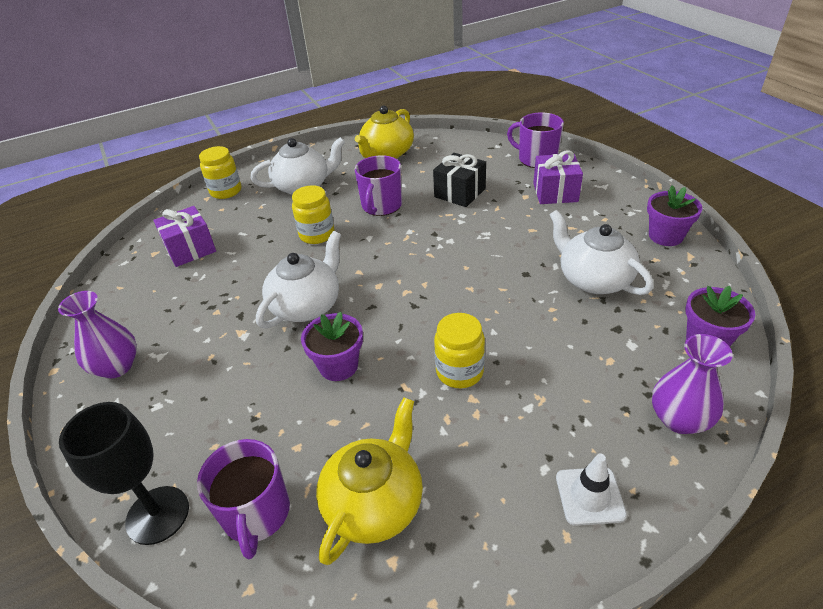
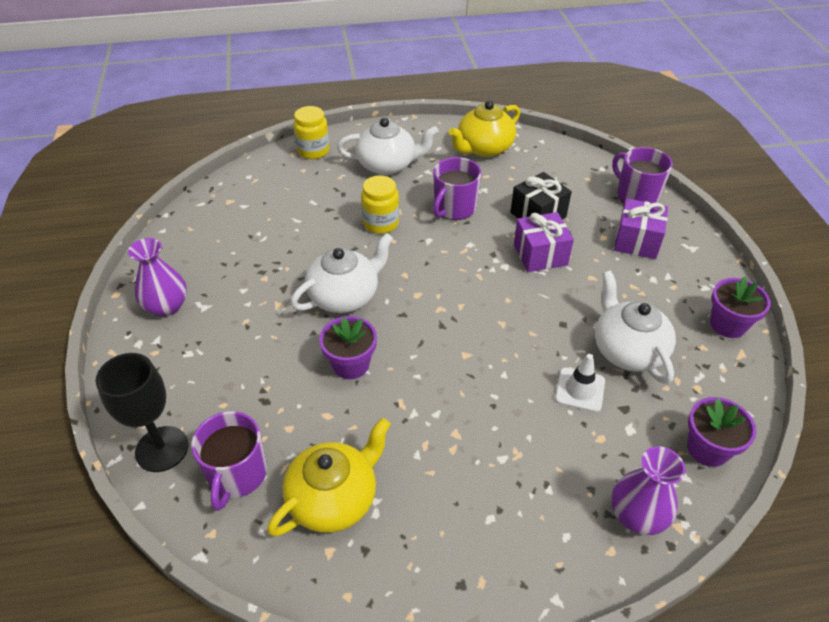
camera: 15 degrees right, 5 degrees up
(190, 249) = (262, 206): purple gift -> purple gift (540, 255)
(459, 372) = (455, 404): yellow jar -> none
(590, 496) = (518, 556): white traffic cone -> white traffic cone (580, 390)

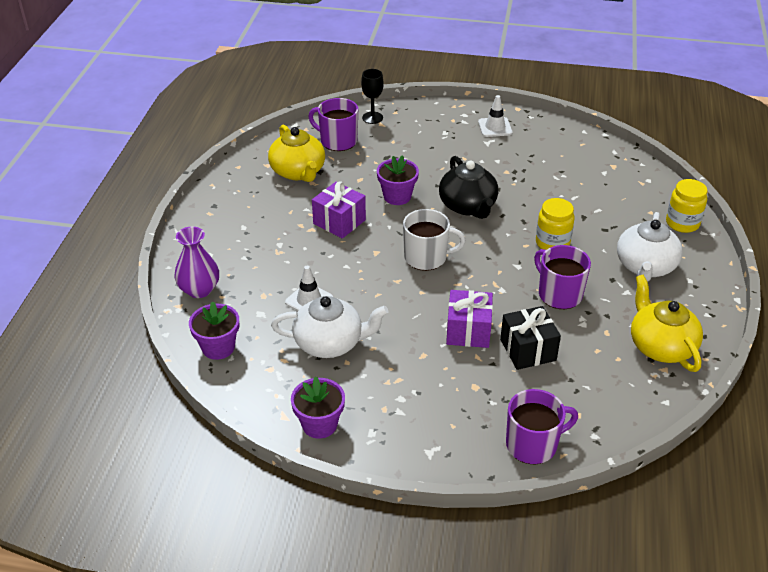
camera: 110 degrees right, 5 degrees down
(162, 449) = (372, 118): black goblet -> black goblet, size x0.65
(167, 306) = (495, 127): purple vase -> white traffic cone
(345, 296) = (468, 206): white teapot -> black teapot
(452, 309) = (426, 257): none -> white mug
(637, 241) = (458, 410): purple gift -> purple gift (339, 222)

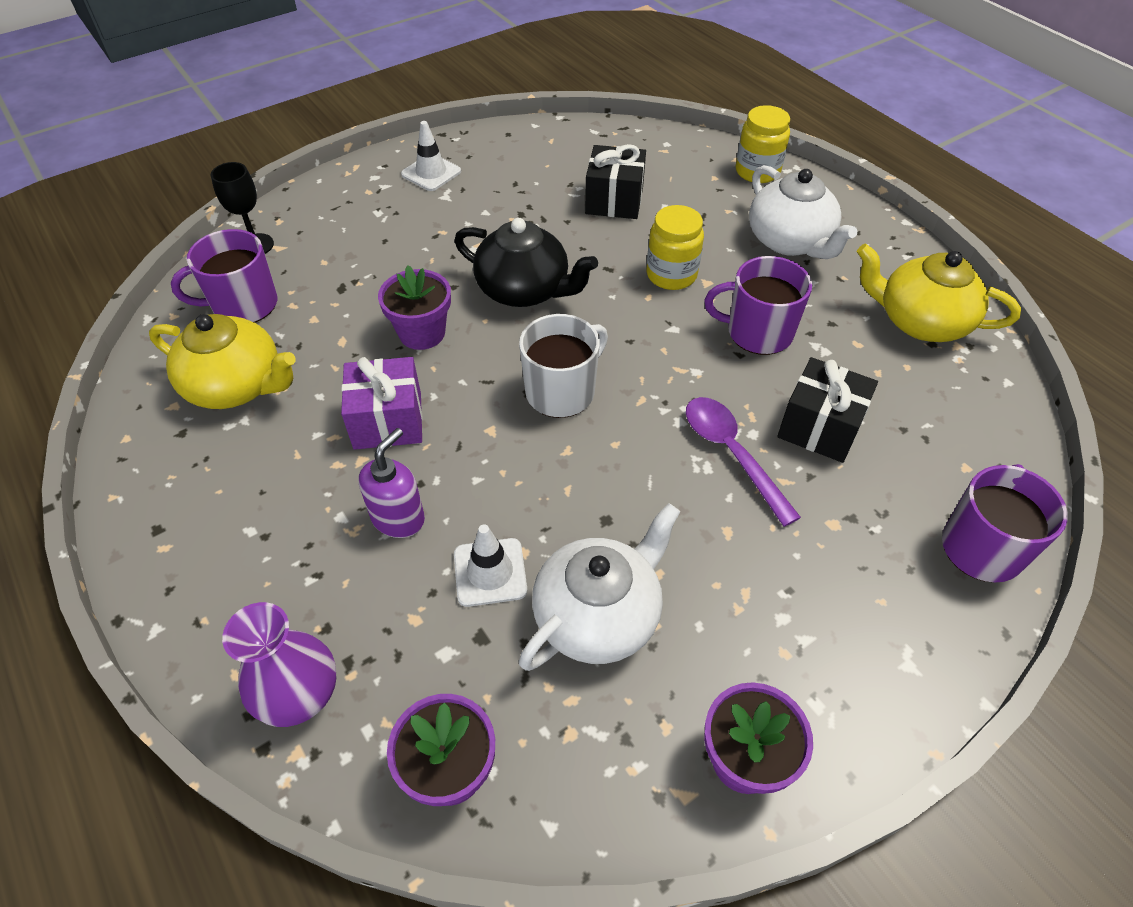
camera: 45 degrees left, 10 degrees up
(299, 259) = (398, 518): none -> purple soap dispenser
(468, 331) = (732, 454): purple gift -> purple spoon
(573, 192) = (614, 200): none -> black gift

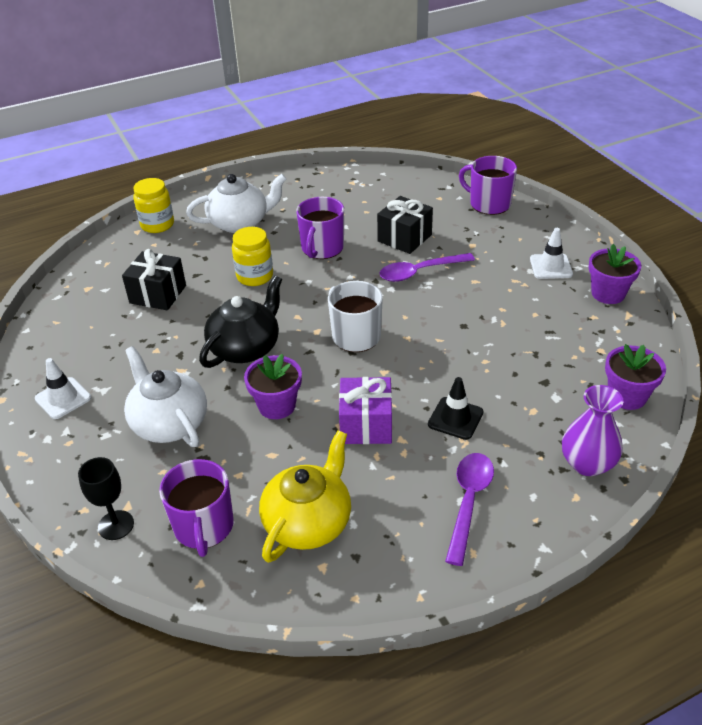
camera: 80 degrees left, 10 degrees down
(244, 539) = (468, 502): none -> purple spoon
(398, 518) = (455, 418): purple soap dispenser -> black traffic cone
(490, 572) = (500, 376): white traffic cone -> white traffic cone (551, 266)
(599, 615) = (529, 334): white teapot -> white teapot (169, 423)
(920, 321) = (329, 190): yellow teapot -> none

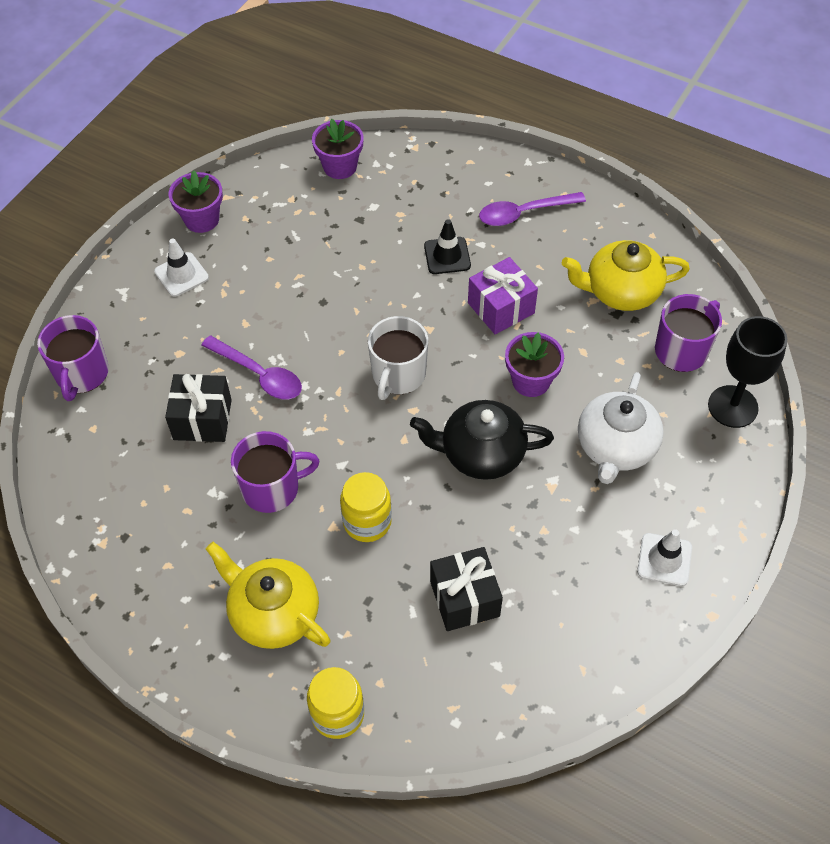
camera: 125 degrees left, 15 degrees up
(116, 525) = (732, 406): black goblet -> black goblet, size x1.53
(240, 223) = (273, 613): white teapot -> yellow teapot
(587, 463) = (432, 166): purple vase -> none

